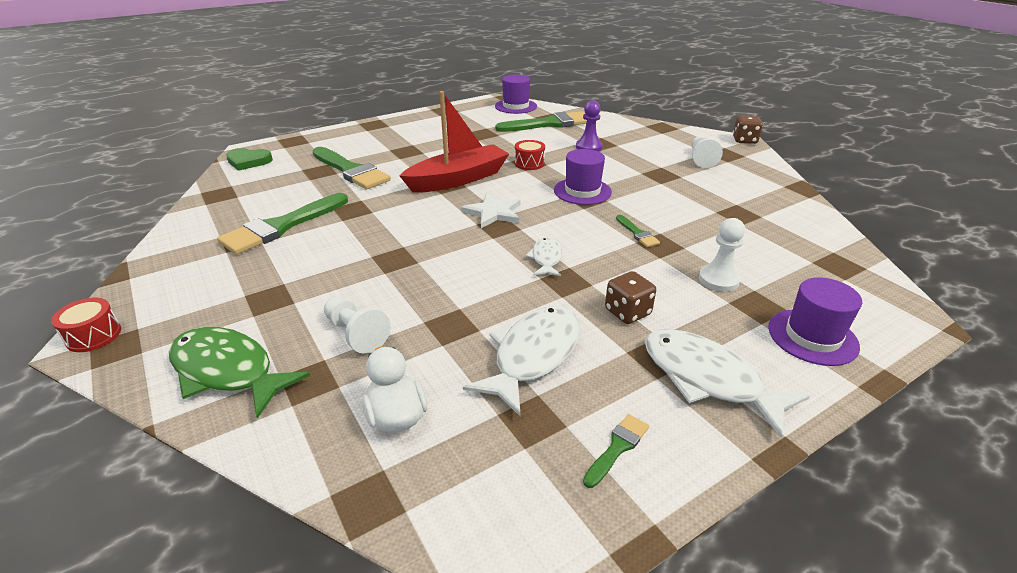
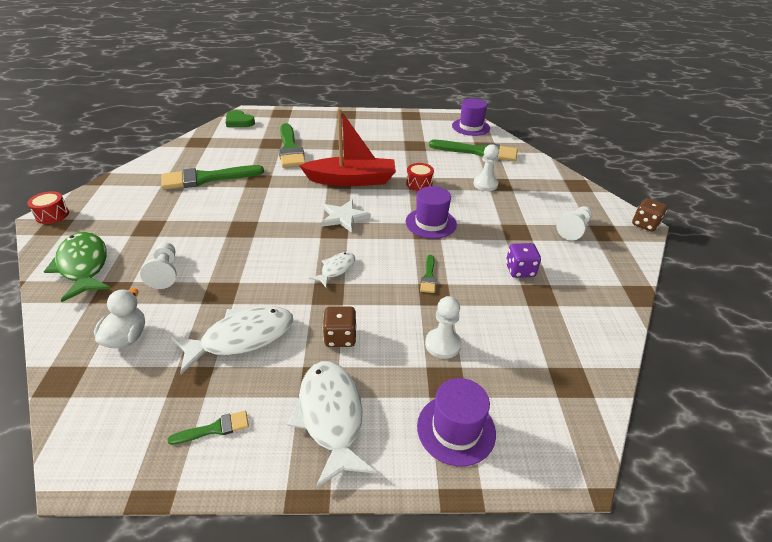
camera: 30 degrees right, 5 degrees up
(589, 147) = (485, 184): purple pawn -> white pawn
(702, 202) = (520, 270): none -> purple dice

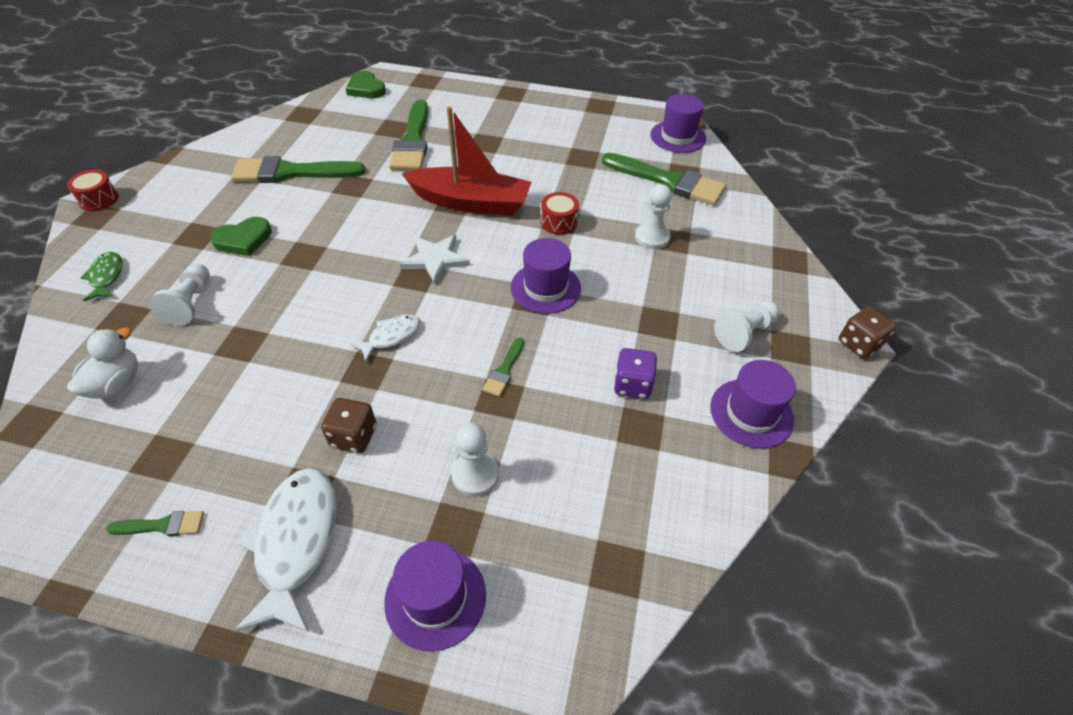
camera: 15 degrees right, 10 degrees up
(83, 266) = (106, 276): green fish -> green fish, size x0.55
(189, 225) = (243, 239): none -> green heart
(242, 338) = (240, 412): white fish -> none
(603, 273) = (751, 413): none -> purple hat

